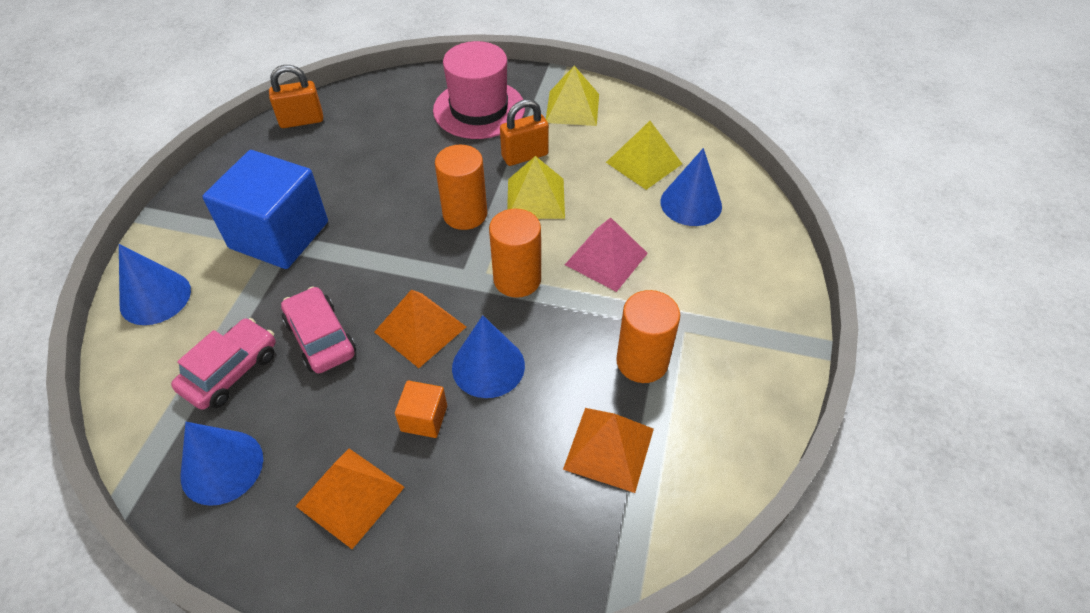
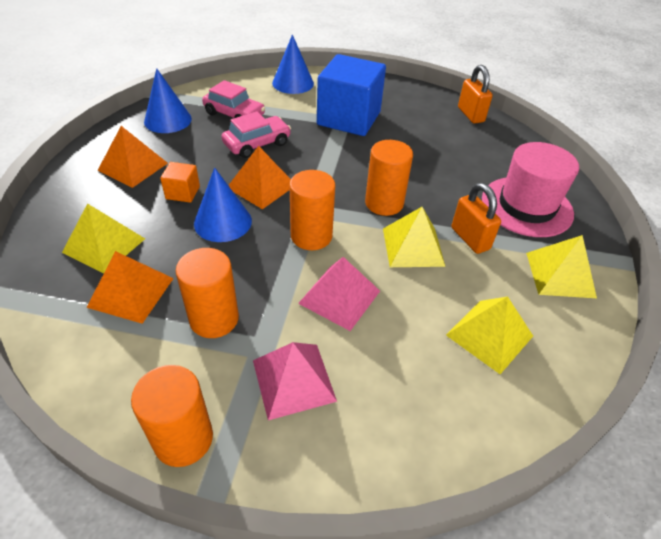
camera: 85 degrees right, 5 degrees down
(528, 497) = (104, 245): none -> yellow pyramid
(691, 203) = (432, 377): blue cone -> none
(707, 295) = (293, 380): none -> pink pyramid
(778, 372) = (183, 439): none -> orange cylinder

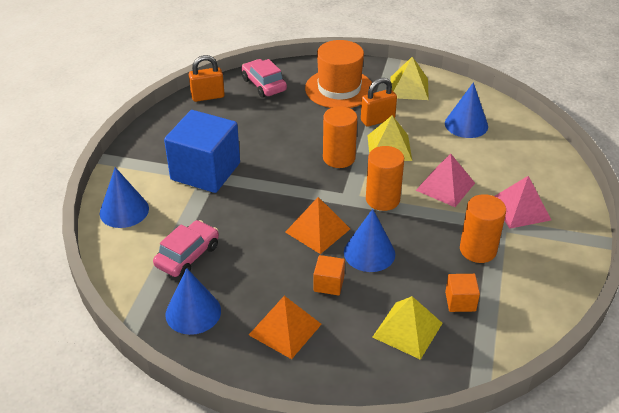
camera: 85 degrees left, 5 degrees down
(131, 292) = (460, 301): orange pyramid -> orange cube
(183, 439) = (574, 256): orange cylinder -> none
(257, 144) = (247, 235): pink car -> pink car (264, 85)
(489, 335) = (466, 124): yellow pyramid -> blue cone
(526, 206) = (339, 89): pink hat -> orange hat

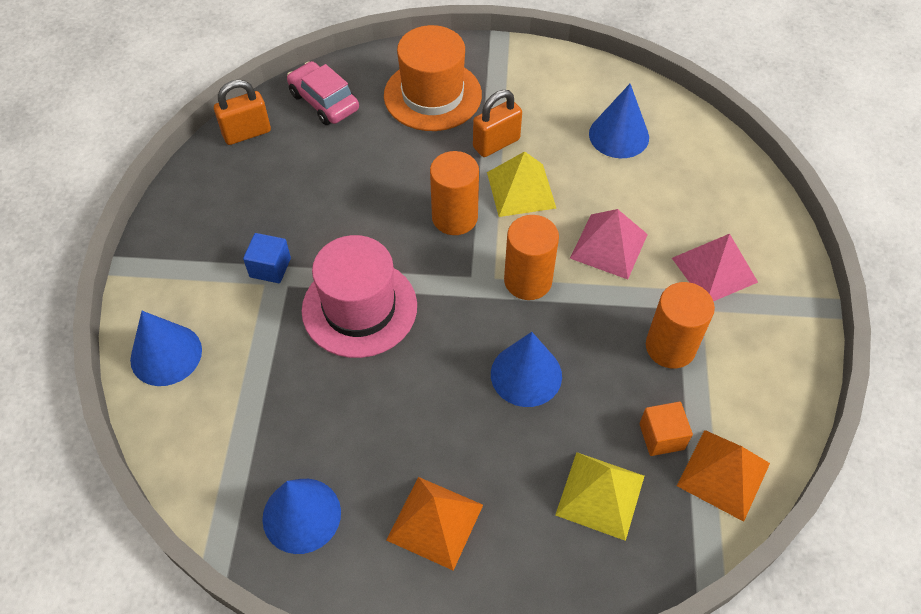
camera: 10 degrees left, 15 degrees up
(187, 256) = (274, 419): pink car -> none
(205, 171) = (270, 267): blue cube -> blue cube, size x0.44
(261, 201) = (359, 308): none -> pink hat
(317, 230) = (448, 347): orange pyramid -> orange pyramid (723, 474)
(329, 284) = (480, 436): orange cube -> none
(409, 88) = (530, 81): yellow pyramid -> none

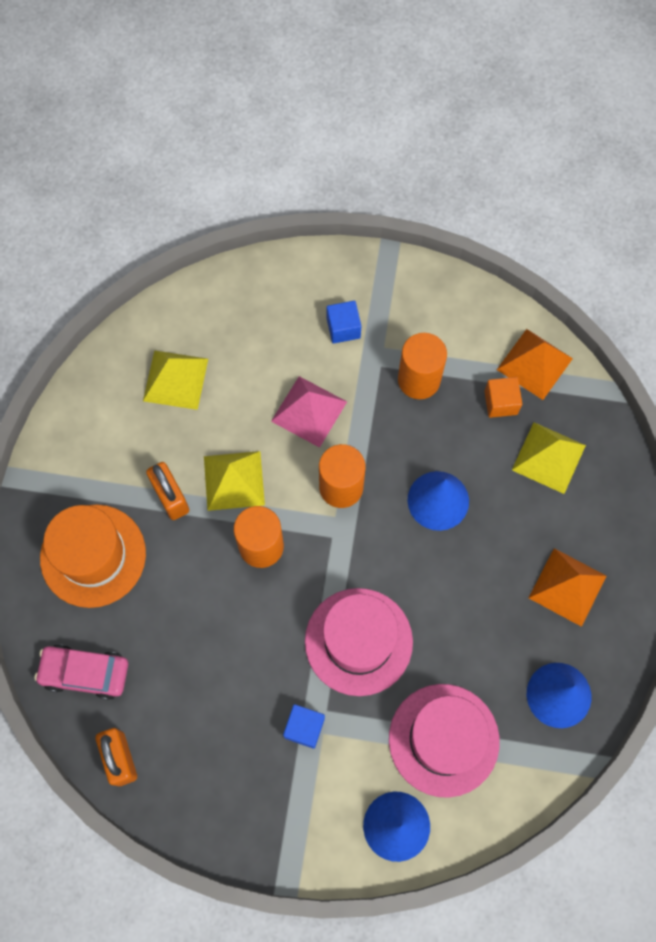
camera: 85 degrees left, 15 degrees up
(253, 394) = (443, 740): none -> pink hat
(324, 101) = (85, 673): pink car -> pink car turned 45 degrees clockwise
(619, 135) = (175, 379): blue cone -> yellow pyramid
(714, 270) = (343, 328): pink pyramid -> blue cube

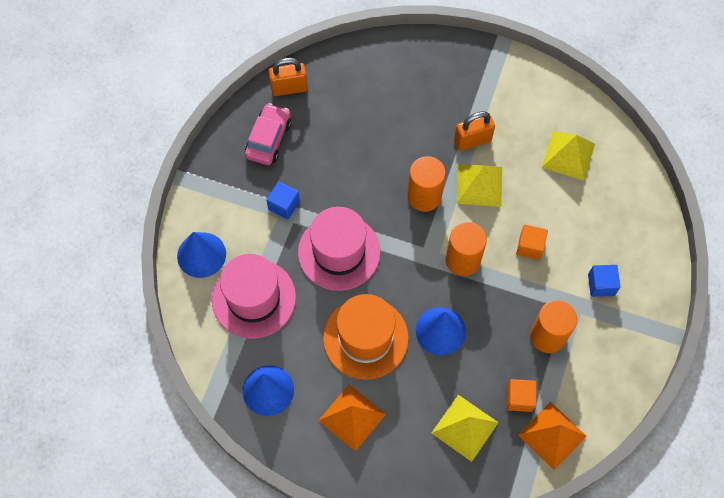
camera: 100 degrees right, 5 degrees down
(85, 673) = (352, 73): pink car -> pink car (268, 139)
(93, 555) = (435, 86): orange hat -> orange hat (365, 338)
(309, 411) = (530, 247): pink pyramid -> orange cube

